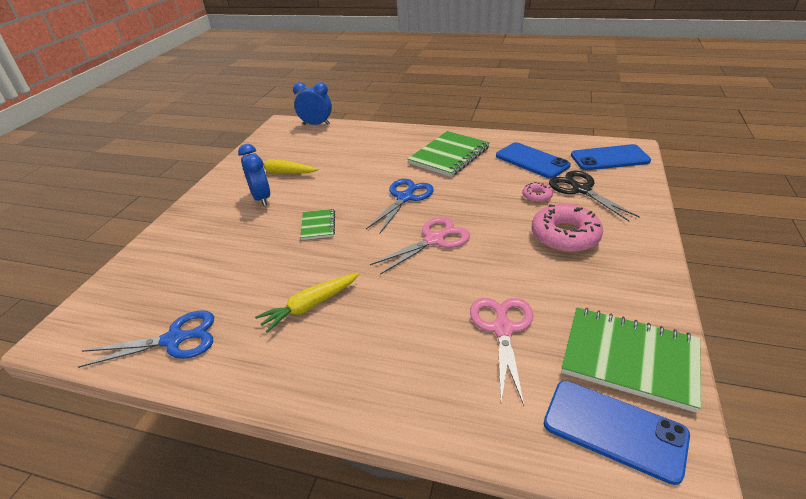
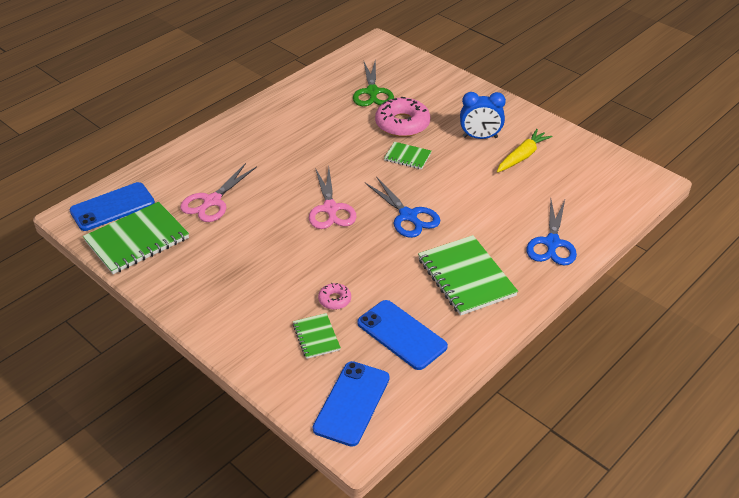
camera: 115 degrees right, 5 degrees up
(174, 340) = (334, 80): blue scissors -> blue scissors (552, 243)
(197, 293) = (372, 92): none -> green scissors
(310, 306) = (314, 132): yellow carrot -> none
(316, 124) = (631, 205): blue clock -> none
(502, 329) = (212, 201): pink scissors -> pink scissors turned 90 degrees clockwise
(532, 161) = (401, 335): blue phone -> blue phone turned 60 degrees clockwise
(565, 236) = (265, 283): pink donut -> pink donut (402, 124)
(581, 190) = (316, 337): black scissors -> green notebook

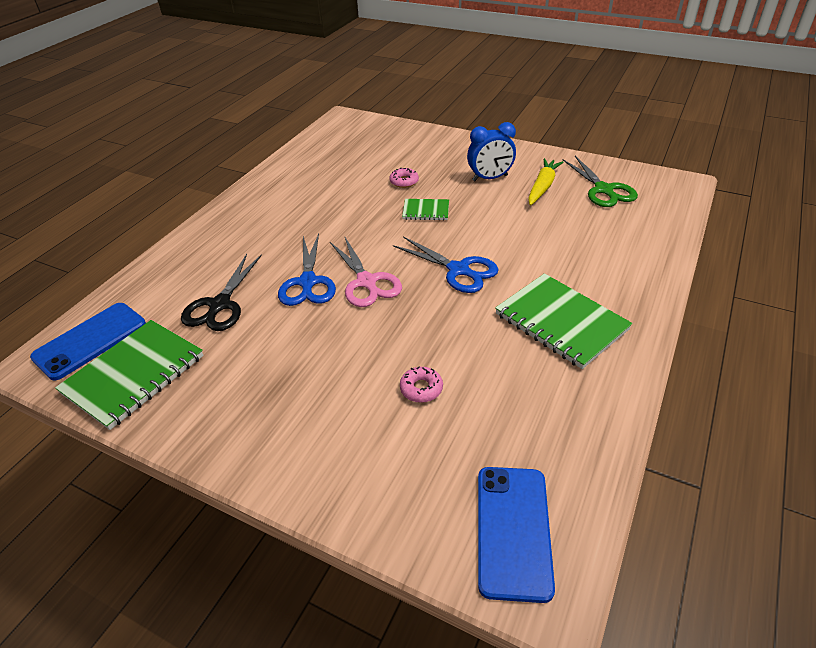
camera: 15 degrees left, 0 degrees up
(212, 201) = (220, 305): pink scissors -> black scissors
(316, 337) = (420, 445): green notebook -> none
(372, 92) = (358, 159): green scissors -> green scissors (603, 190)
(401, 335) = (526, 412): blue phone -> none
(402, 124) = (404, 181): pink donut -> pink donut, size x0.49
(552, 243) = (628, 263): blue scissors -> blue scissors (308, 282)

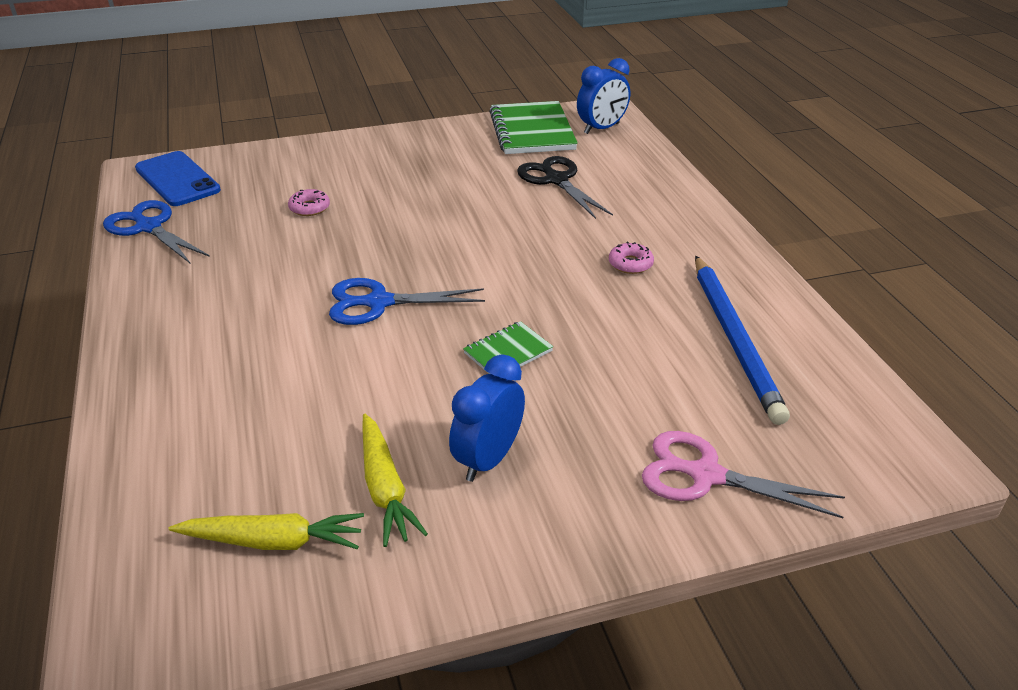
camera: 135 degrees right, 5 degrees down
(90, 340) = (601, 128): blue phone -> blue clock
(308, 282) = (514, 225): blue scissors -> blue scissors (149, 227)
(323, 170) = (735, 339): none -> blue pencil
(366, 282) = (460, 249): pink scissors -> pink scissors (706, 475)
(404, 181) = (602, 381): pink donut -> pink donut (630, 264)
(561, 322) = (220, 304): green notebook -> none
(603, 190) = (273, 541): green scissors -> yellow carrot

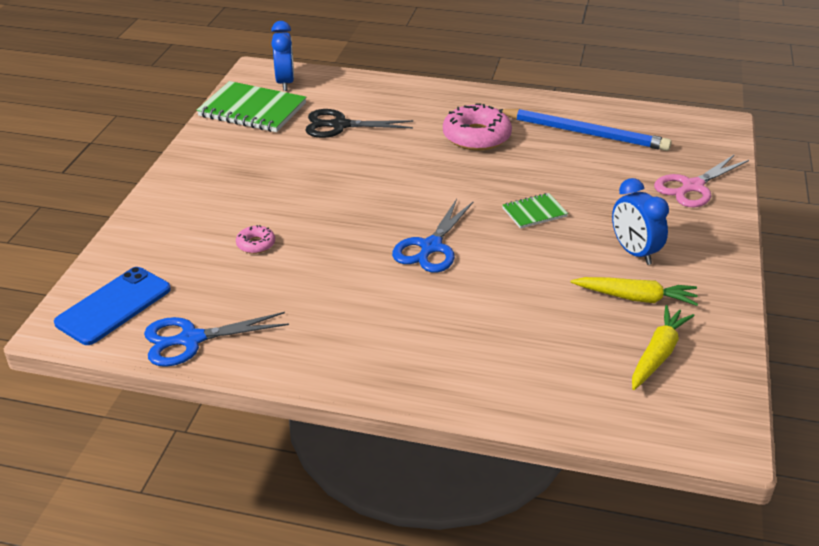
camera: 60 degrees left, 0 degrees up
(177, 179) = (114, 306): blue phone -> blue phone turned 45 degrees counterclockwise
(508, 352) = (534, 212): green notebook -> green notebook turned 75 degrees clockwise
(630, 264) = (476, 136): pink donut -> pink donut, size x2.04

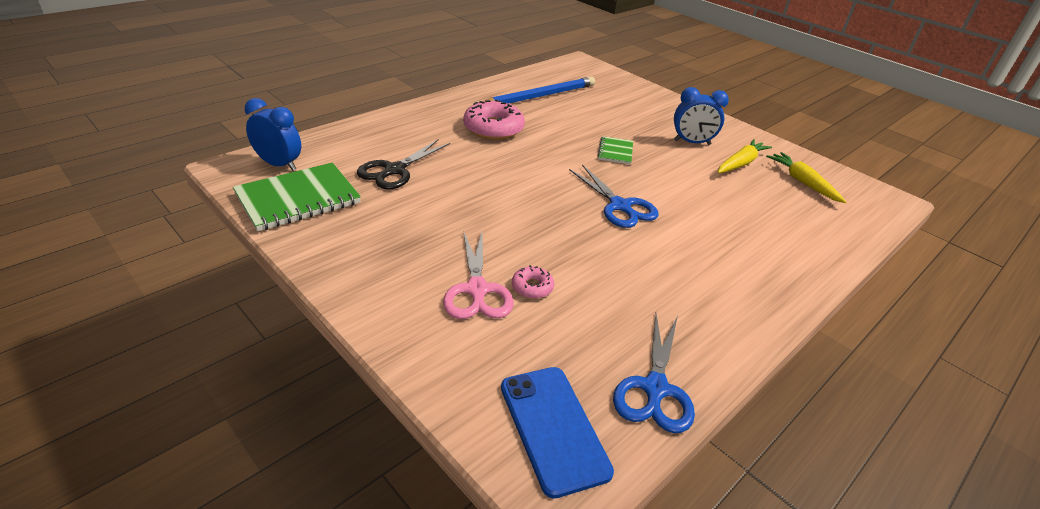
camera: 60 degrees left, 0 degrees up
(692, 186) = (638, 97): pink scissors -> pink scissors (477, 289)

